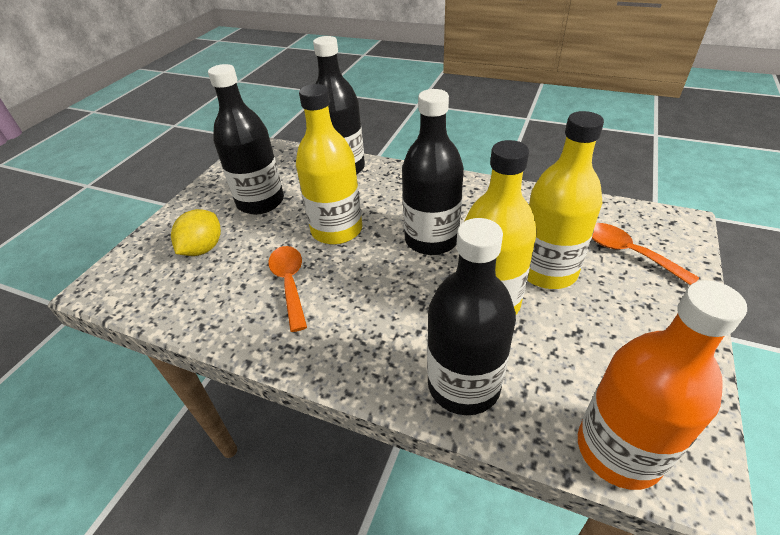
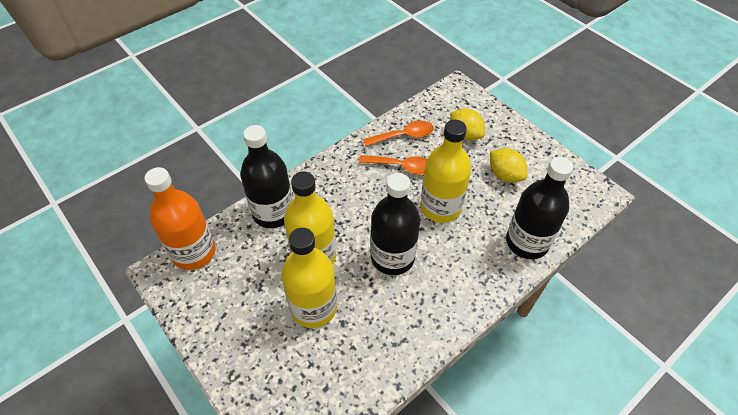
camera: 115 degrees right, 10 degrees up
(260, 202) = (504, 175): black bottle -> yellow lemon
(628, 253) = (289, 376): orange spoon -> orange spoon (403, 136)

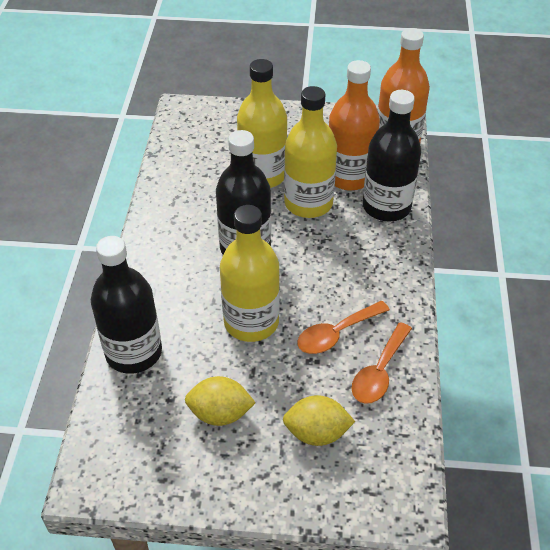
camera: 135 degrees right, 5 degrees down
(262, 254) = (349, 177): none -> orange bottle

